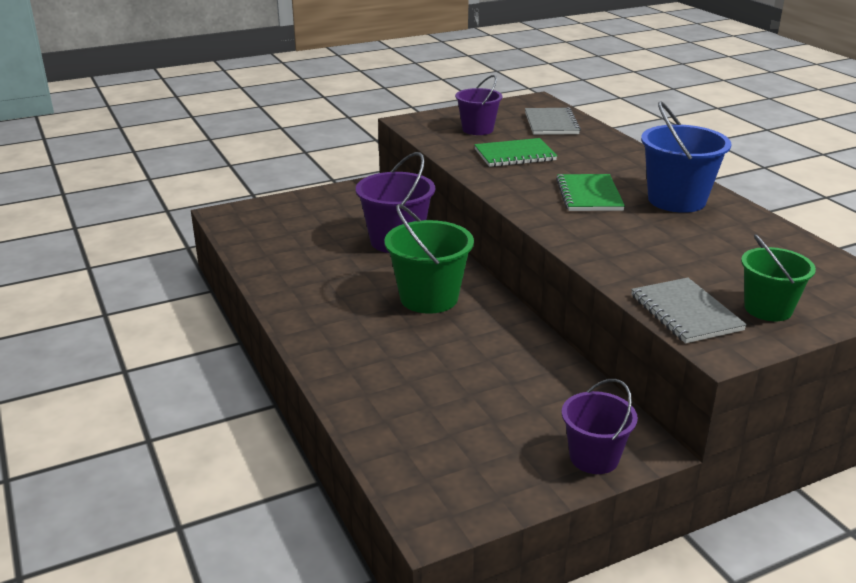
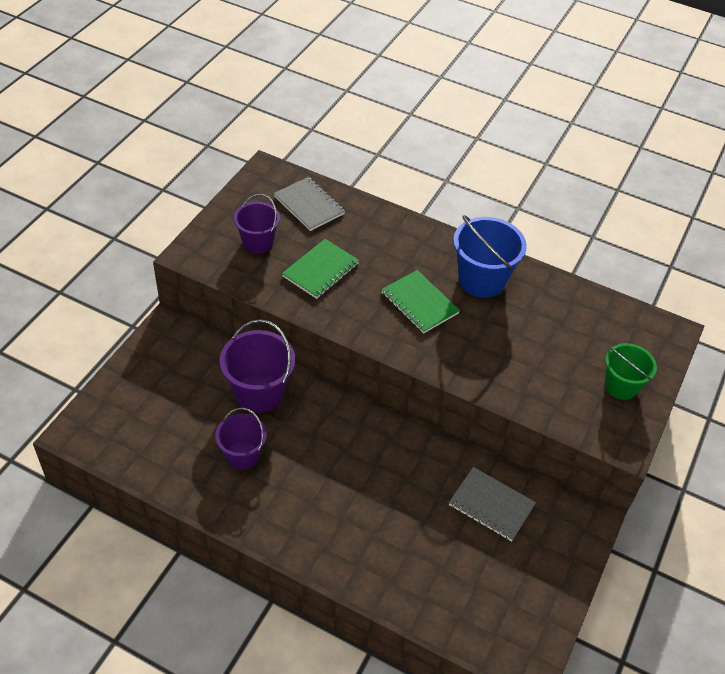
camera: 40 degrees left, 20 degrees up
(429, 298) = (344, 451): green bucket -> none
(594, 457) = (570, 550): purple bucket -> purple bucket (242, 455)
(685, 313) = (581, 418): grey notebook -> grey notebook (491, 505)

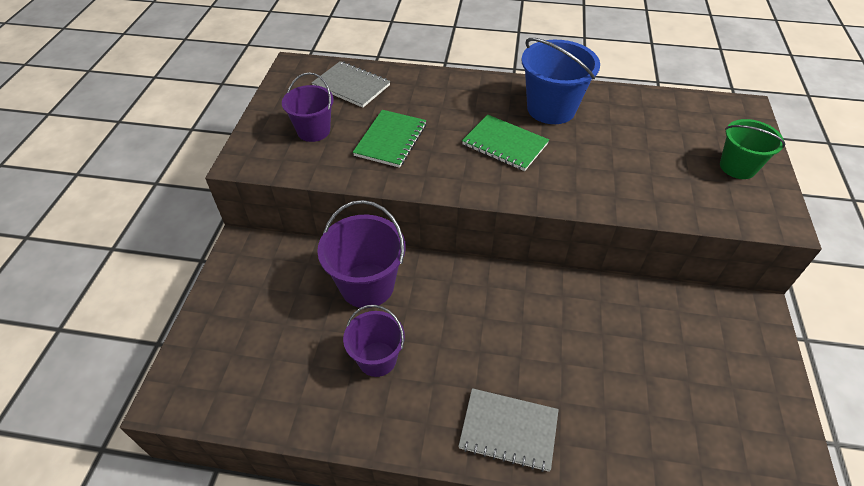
camera: 15 degrees left, 0 degrees up
(491, 505) = (658, 327): grey notebook -> grey notebook (508, 430)

